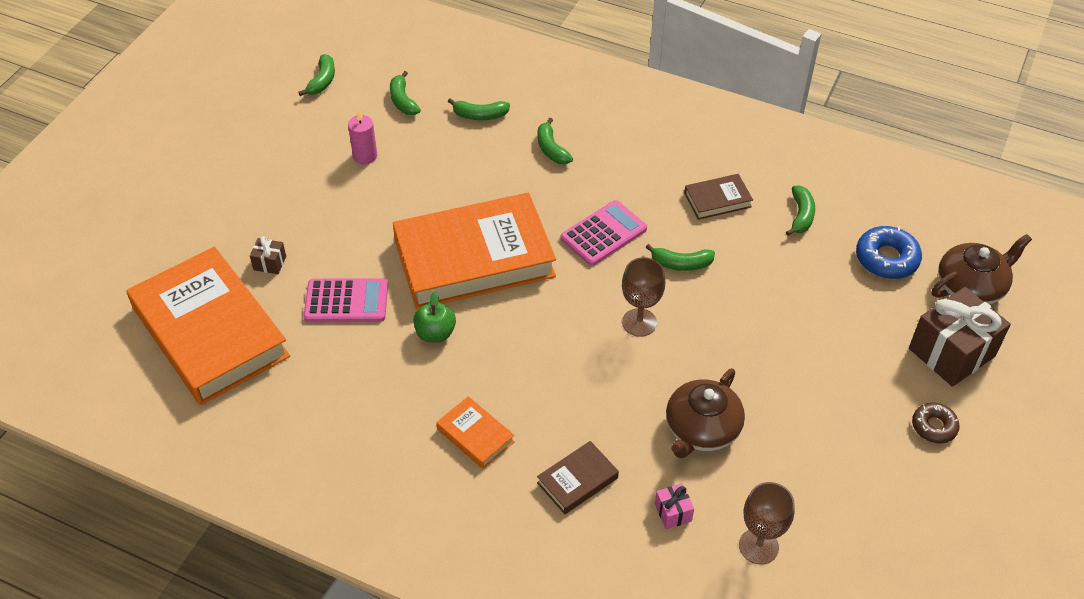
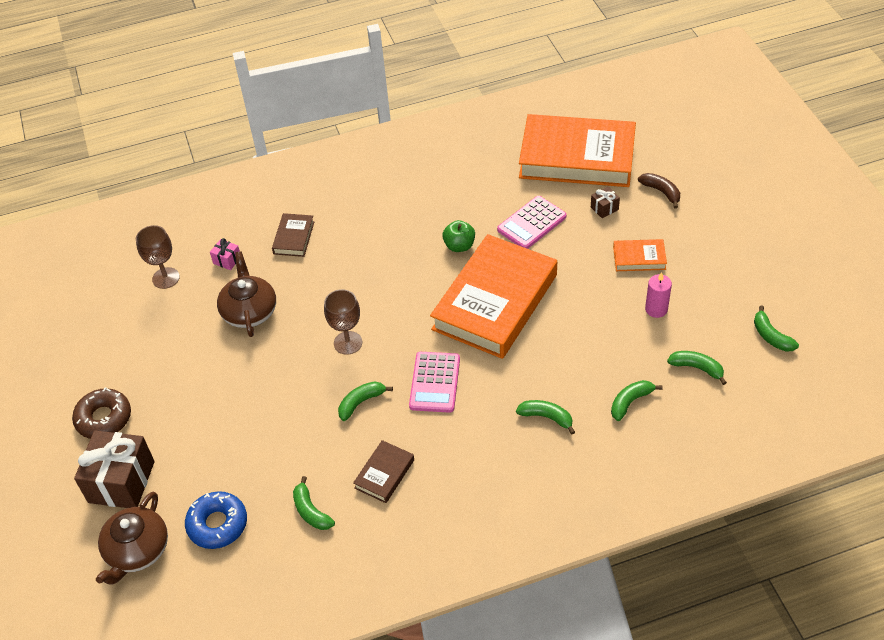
camera: 140 degrees right, 0 degrees up
(204, 238) = (661, 192): none -> brown banana
(475, 435) = (372, 217): orange book -> orange book (639, 258)
(934, 426) = (104, 418): brown donut -> brown donut, size x1.55

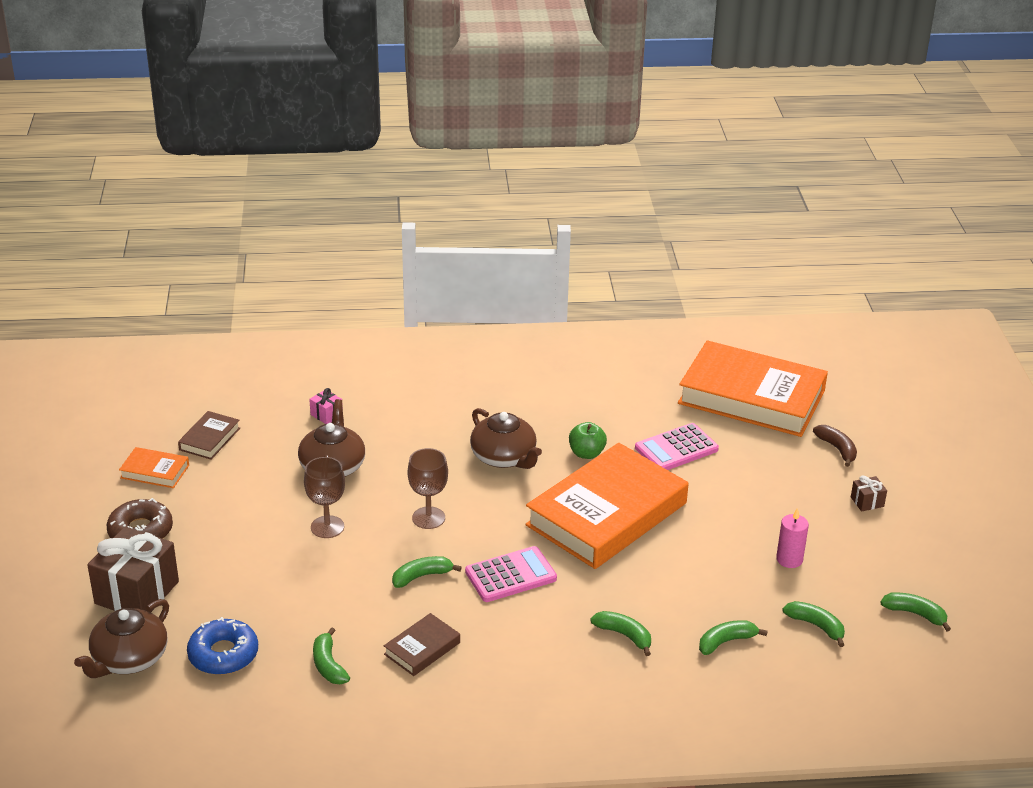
camera: 10 degrees right, 15 degrees down
(166, 278) = (255, 417): brown goblet -> brown goblet (327, 527)
(293, 238) = (406, 409): brown book -> brown book (209, 439)
(392, 266) = (504, 457): none -> brown teapot
(435, 382) = (510, 575): pink calculator -> pink calculator turned 135 degrees counterclockwise
(604, 208) = (765, 451): brown gift -> brown gift (867, 502)
(639, 258) = (787, 506): orange book -> orange book (155, 471)
(771, 336) = (915, 614): green banana -> green banana turned 135 degrees clockwise

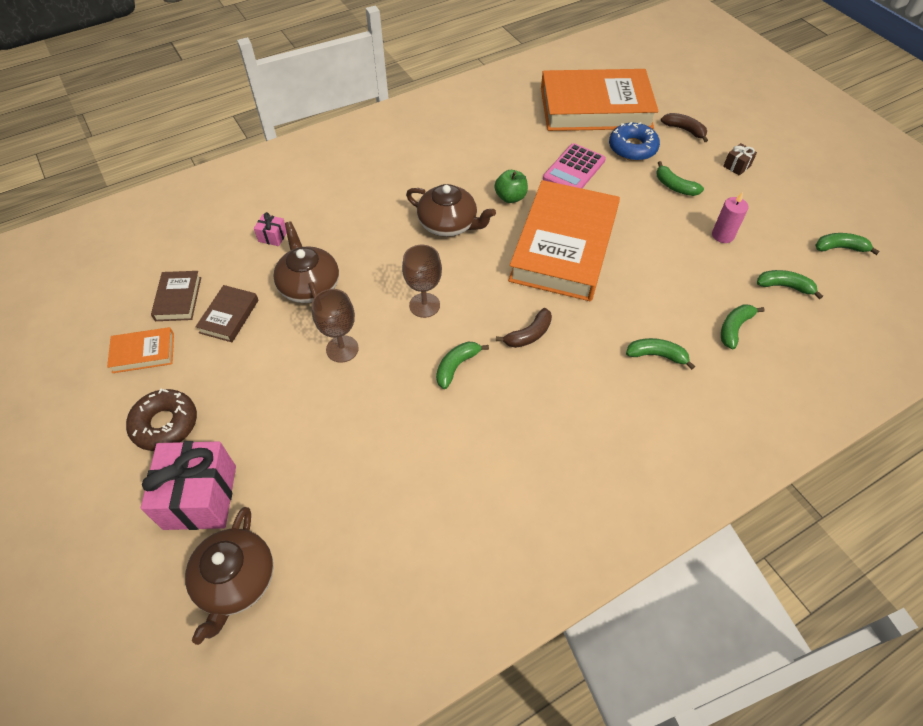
camera: 25 degrees left, 20 degrees up
(137, 592) = (200, 497): brown gift -> pink gift
(223, 654) = (328, 531): blue donut -> blue donut (632, 148)
(328, 665) = (434, 498): green banana -> green banana (674, 186)
(422, 648) = (505, 441): brown book -> brown book (229, 316)
(510, 575) = (529, 334): pink calculator -> brown banana

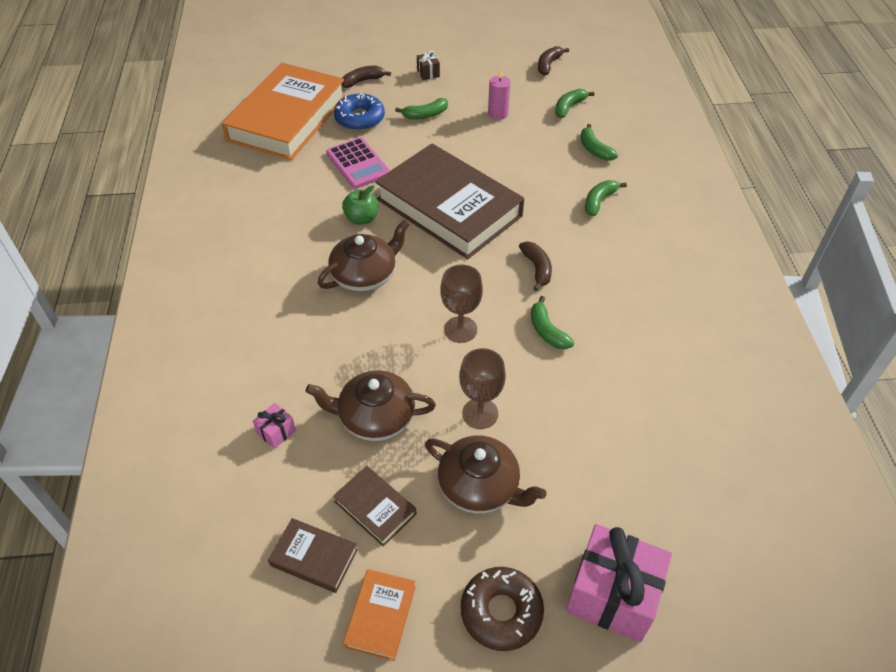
camera: 65 degrees left, 5 degrees down
(236, 581) = (720, 582): brown teapot -> brown teapot (480, 486)
(564, 246) = (449, 207): orange book -> brown book
(840, 248) = (548, 65): green banana -> brown banana

